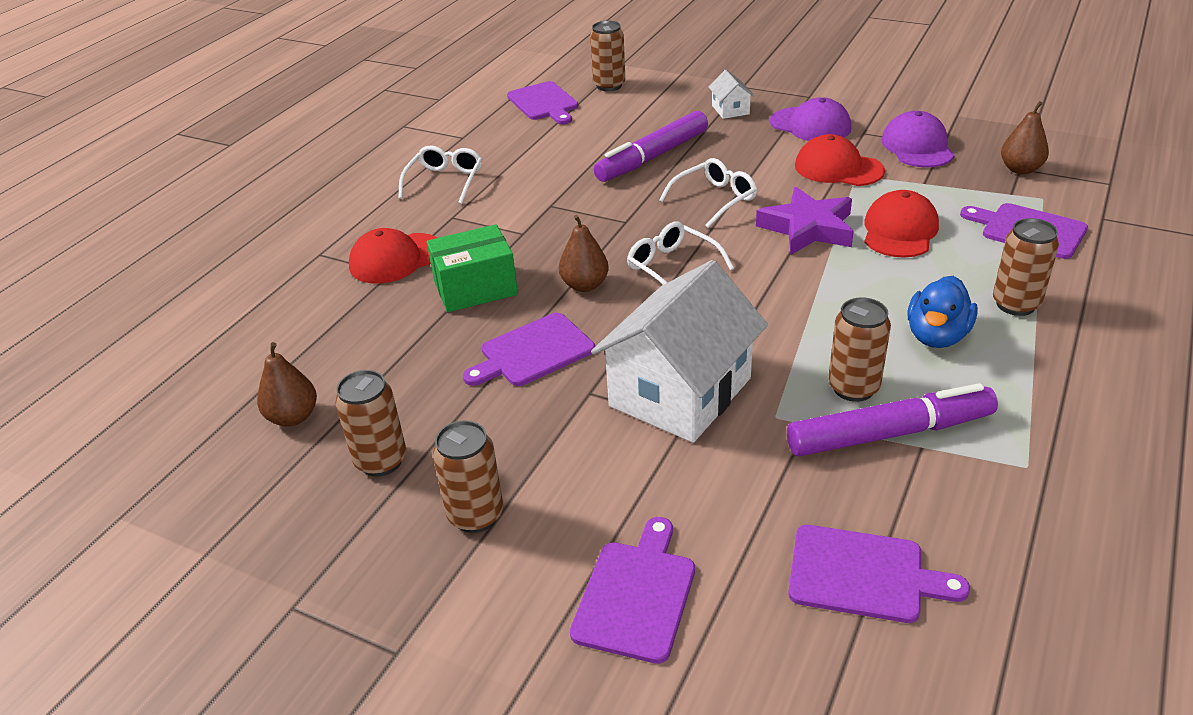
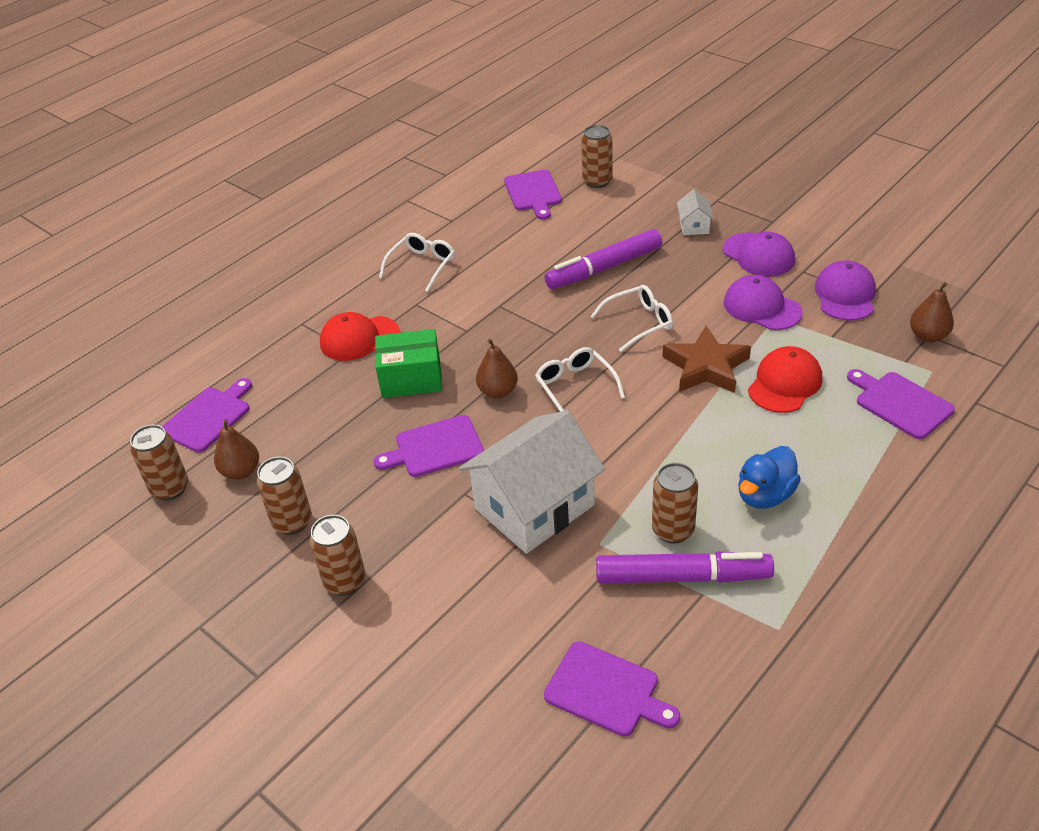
camera: 15 degrees right, 5 degrees up
(636, 595) = (435, 669): purple cutting board -> purple cutting board (209, 417)
(808, 228) = (706, 367): purple star -> brown star
(838, 168) = (762, 307): red cap -> purple cap
(1015, 304) = (848, 477): brown can -> brown can (170, 488)

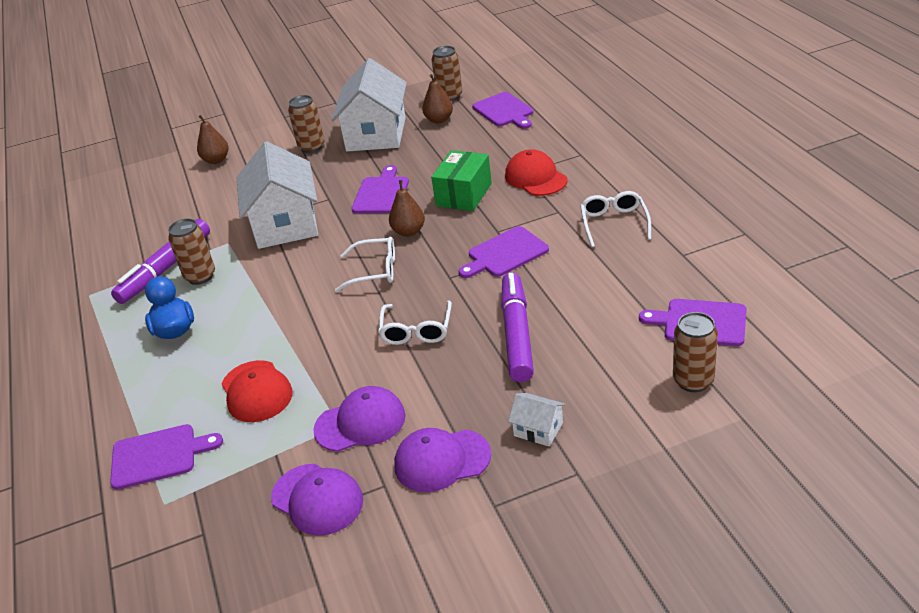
camera: 120 degrees right, 5 degrees down
(292, 522) = (376, 134): brown can -> white house
(359, 338) = (535, 178): red cap -> red cap turned 45 degrees counterclockwise
(422, 266) = (614, 223): white glasses -> white glasses turned 150 degrees counterclockwise
(606, 691) = (140, 219): purple cutting board -> purple cutting board (505, 254)
(706, 367) = (323, 351): brown star -> none
(928, 336) = (202, 531): brown pear -> brown pear (216, 160)

